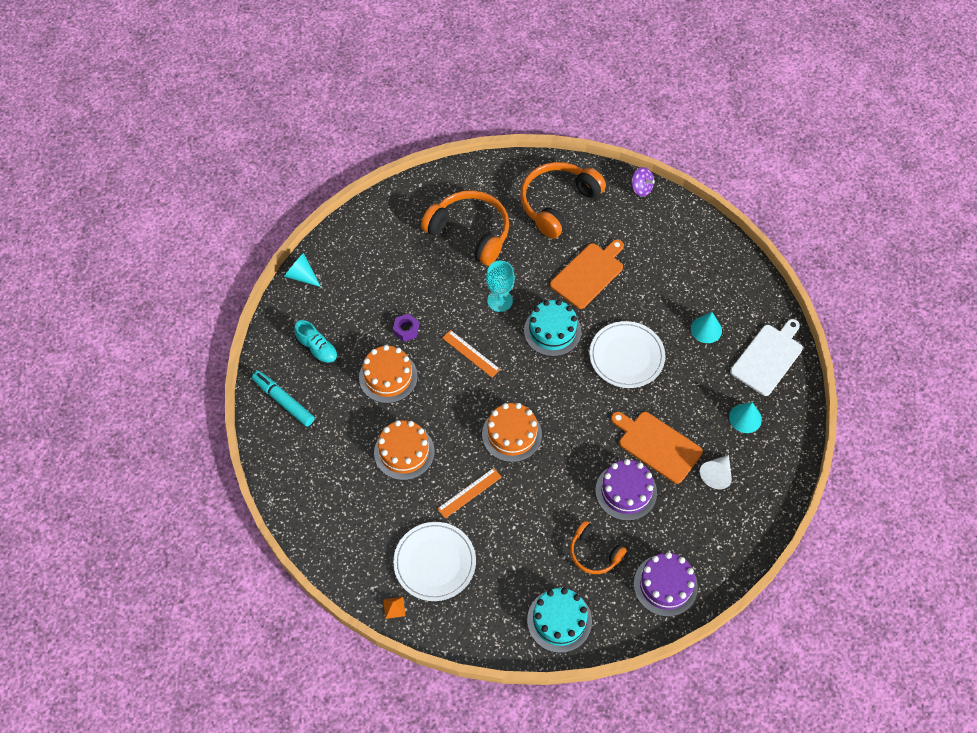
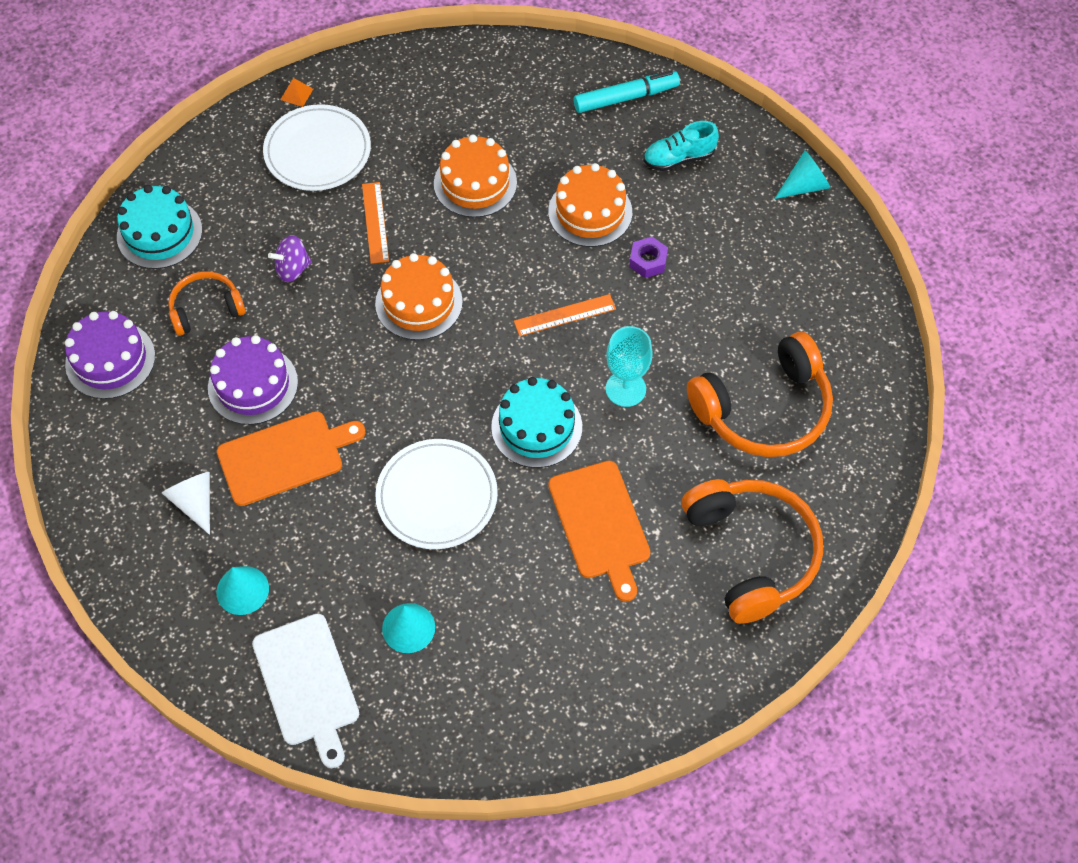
camera: 120 degrees right, 0 degrees up
(641, 188) = (713, 692): purple spinning top -> purple spinning top (292, 269)

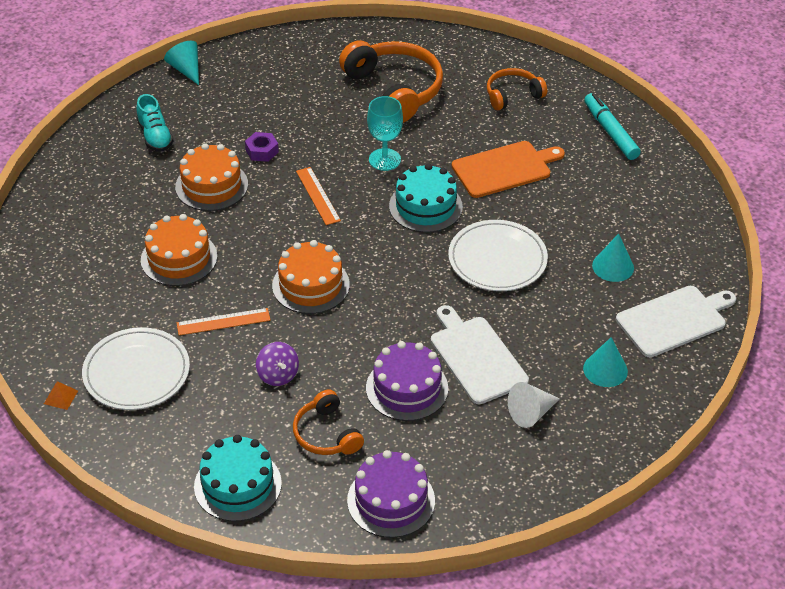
camera: 95 degrees left, 15 degrees down
(285, 456) = (476, 357): orange cutting board -> white cutting board
(625, 98) = (86, 169): turquoise marker -> turquoise marker (610, 132)
(752, 553) = (512, 95): orange headphones -> orange headphones, size x0.56

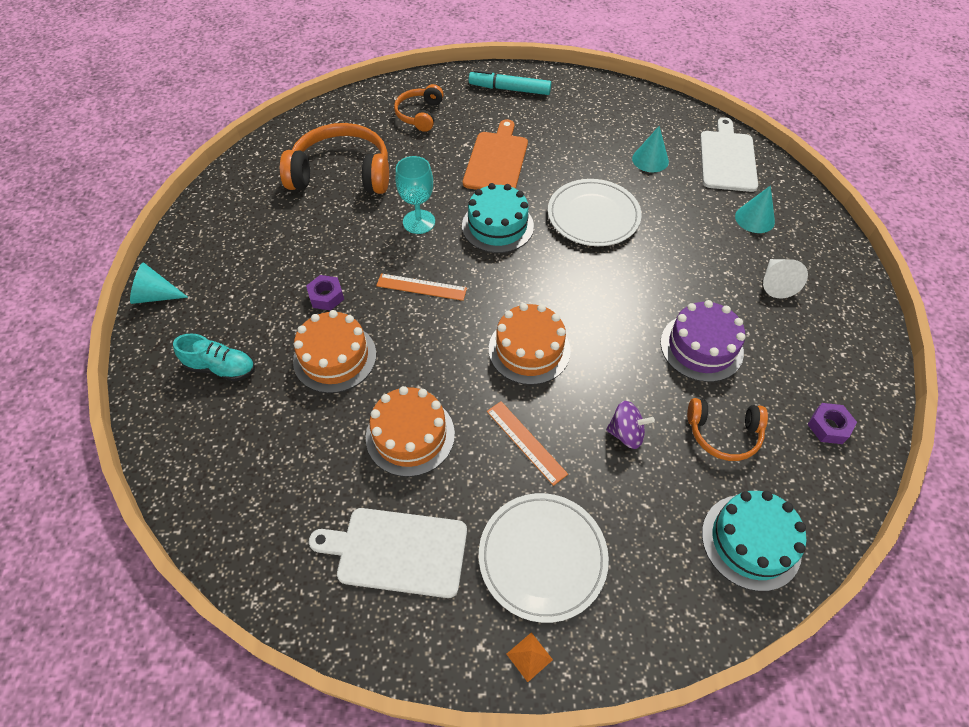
camera: 55 degrees left, 10 degrees up
(223, 321) = (526, 442): orange ruler -> orange ruler turned 60 degrees counterclockwise
(391, 500) = (828, 426): purple cake -> purple nut
(476, 357) = (694, 284): white cutting board -> white cutting board (397, 551)

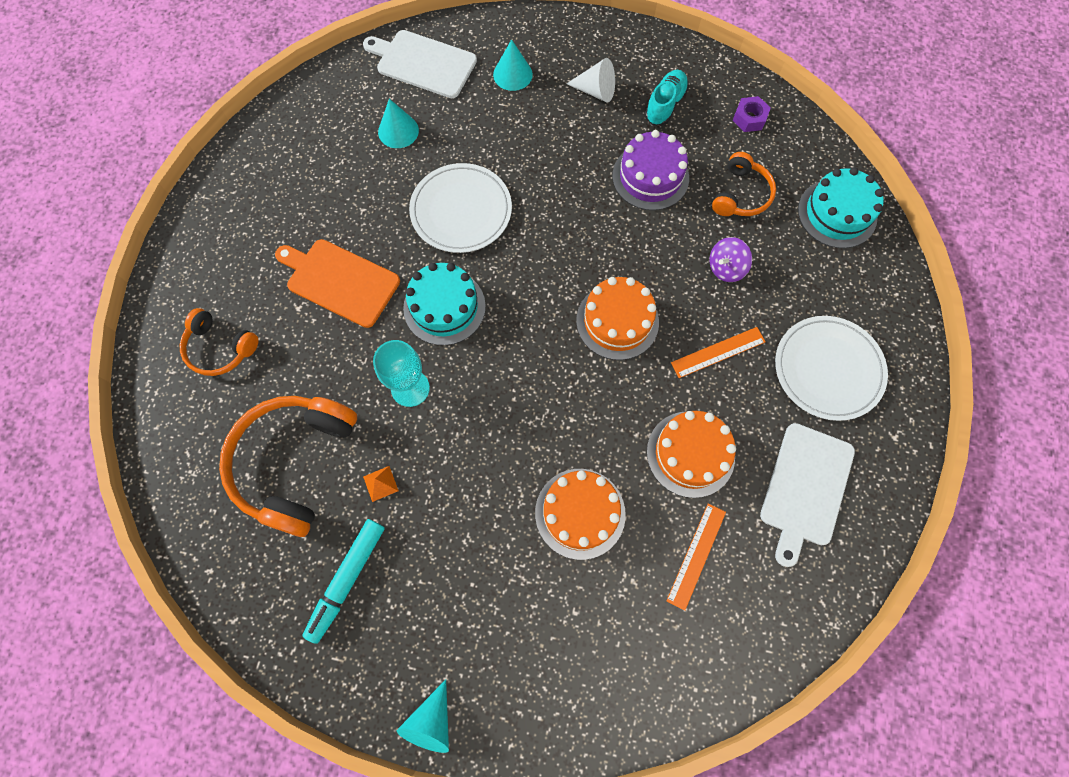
camera: 75 degrees left, 15 degrees up
(221, 368) = (563, 642): turquoise shoe -> turquoise shoe (665, 105)
(326, 296) = (492, 510): purple nut -> none
(421, 287) = (508, 405): orange ruler -> orange ruler (696, 555)
(510, 89) = (218, 233): turquoise marker -> turquoise marker (347, 579)
(529, 656) = (906, 402): orange pyramid -> orange pyramid (380, 483)
(626, 433) = (725, 268): purple spinning top -> purple spinning top turned 150 degrees counterclockwise

